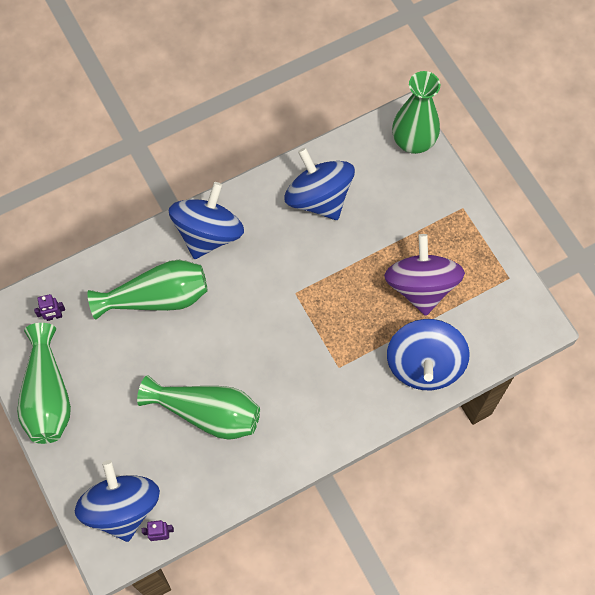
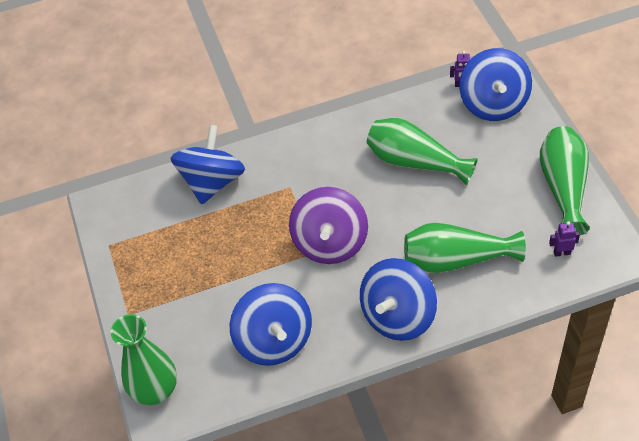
camera: 165 degrees left, 15 degrees down
(421, 286) = (194, 245): purple spinning top -> purple spinning top (330, 243)

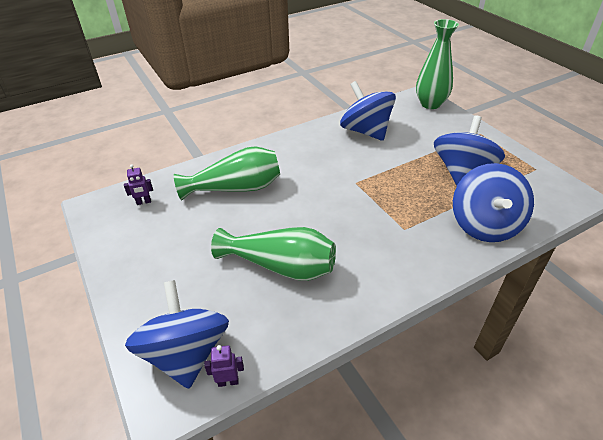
camera: 165 degrees right, 10 degrees down
(330, 243) = (347, 189): purple spinning top -> none
(398, 316) = (280, 151): blue spinning top -> blue spinning top (462, 172)
(563, 187) = (125, 257): green vase -> none

